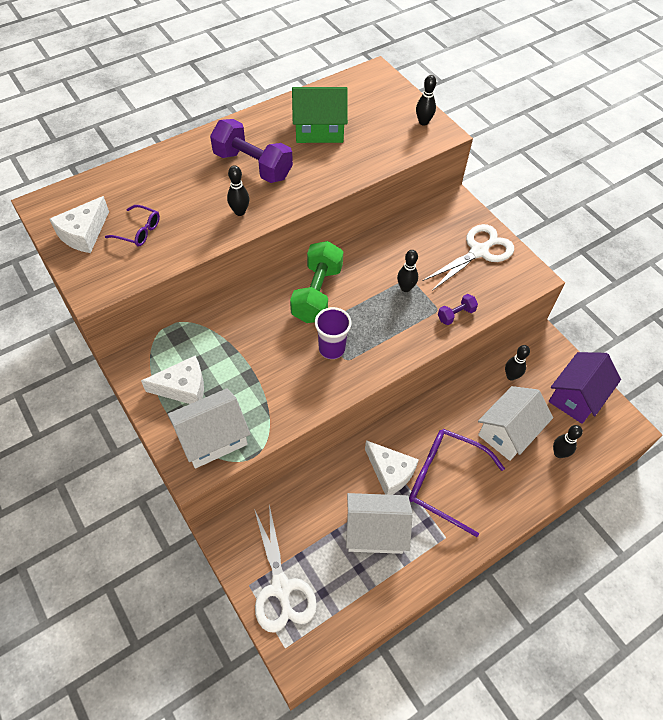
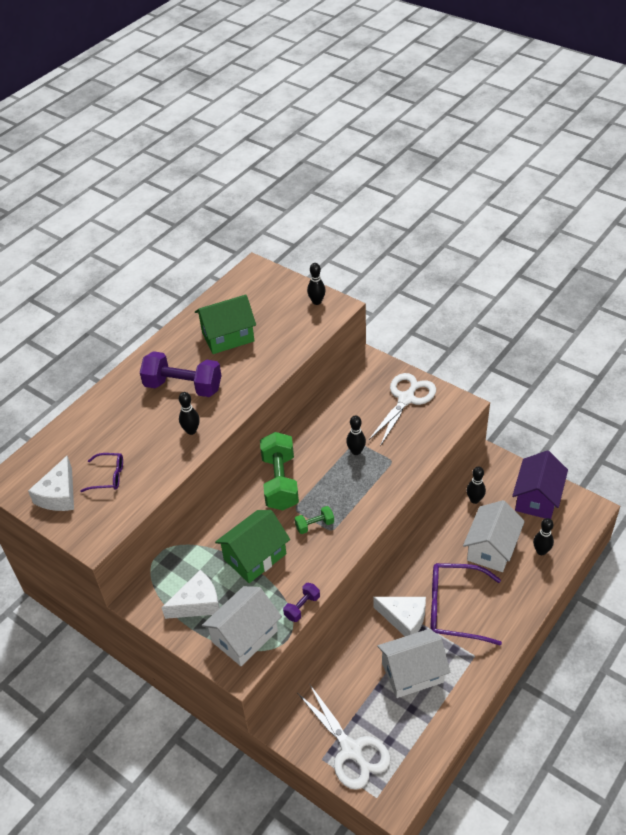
camera: 15 degrees left, 10 degrees down
(259, 360) = (255, 556): none -> green house
(331, 349) = (314, 525): purple cup -> green dumbbell
(456, 314) = (409, 460): purple dumbbell -> purple dumbbell (302, 607)

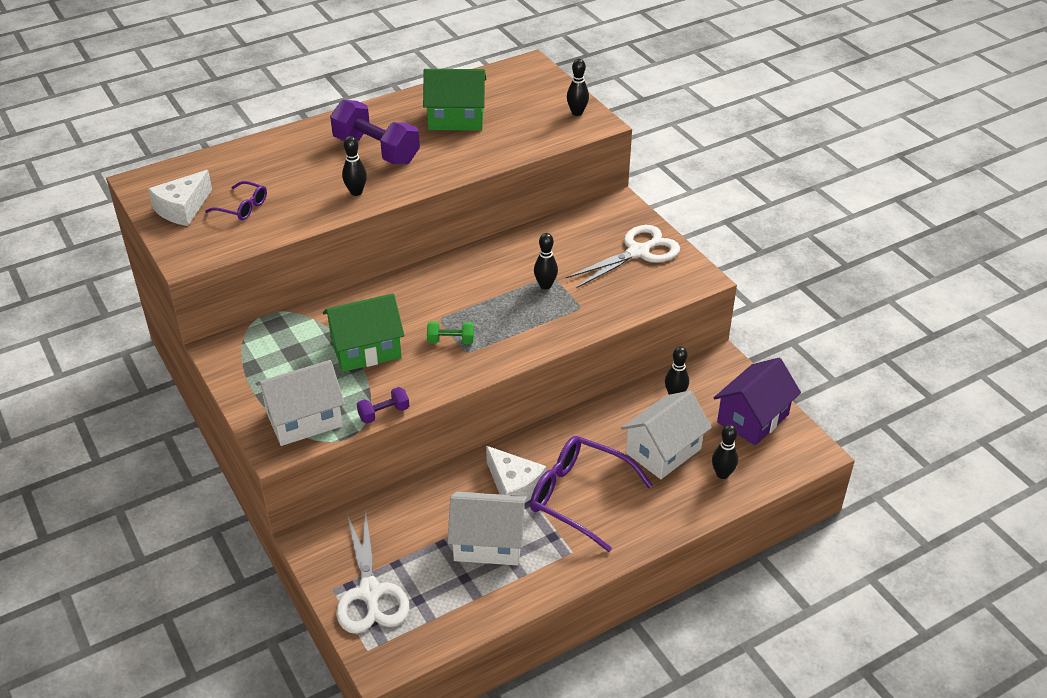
camera: 20 degrees right, 5 degrees down
(197, 603) = (276, 372): white cheese -> none
(280, 482) = (441, 288): green dumbbell -> none

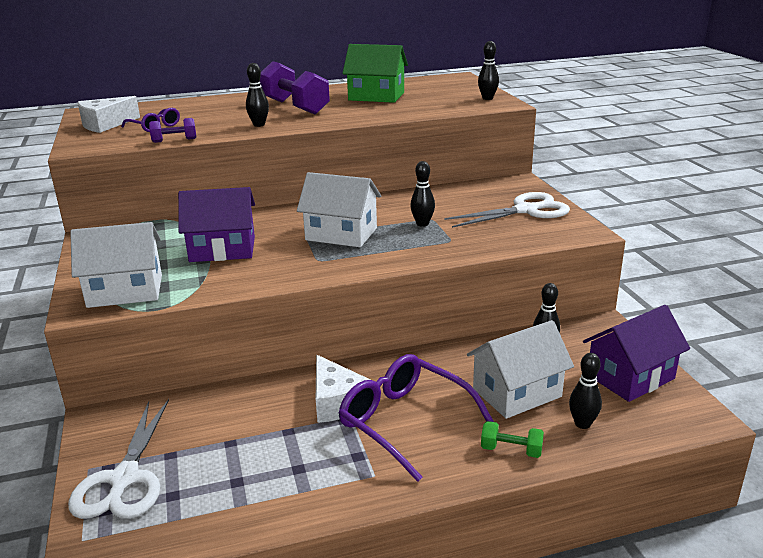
camera: 15 degrees right, 15 degrees down
(366, 349) = (222, 249): green house -> purple house
(384, 413) = (205, 295): purple dumbbell -> purple dumbbell (174, 140)
(451, 341) = (307, 251): green dumbbell -> green dumbbell (511, 450)
(488, 542) = (282, 450): white house -> white house (341, 234)

